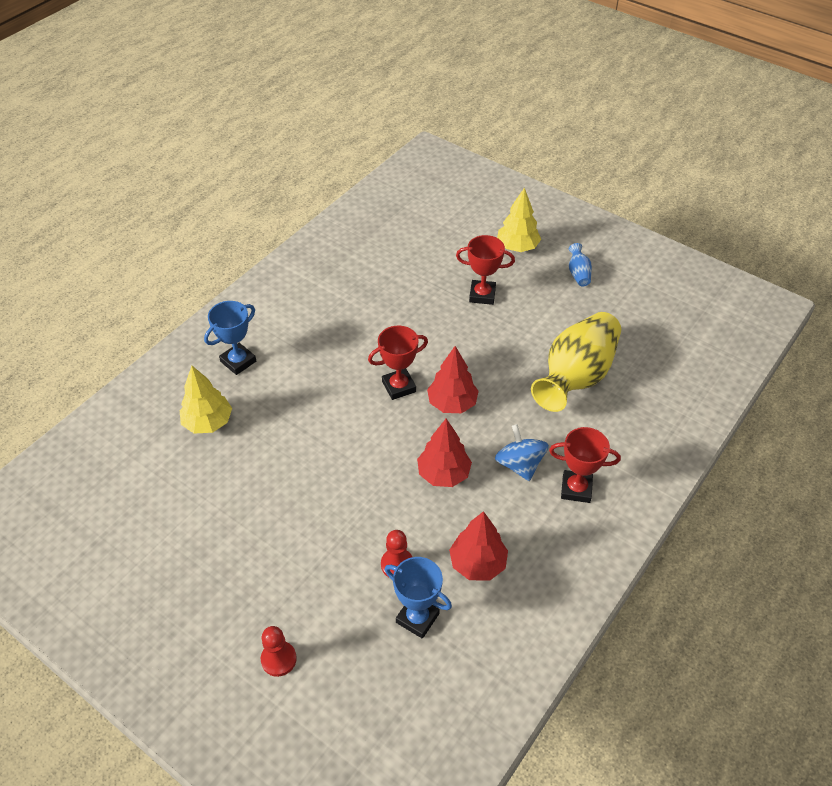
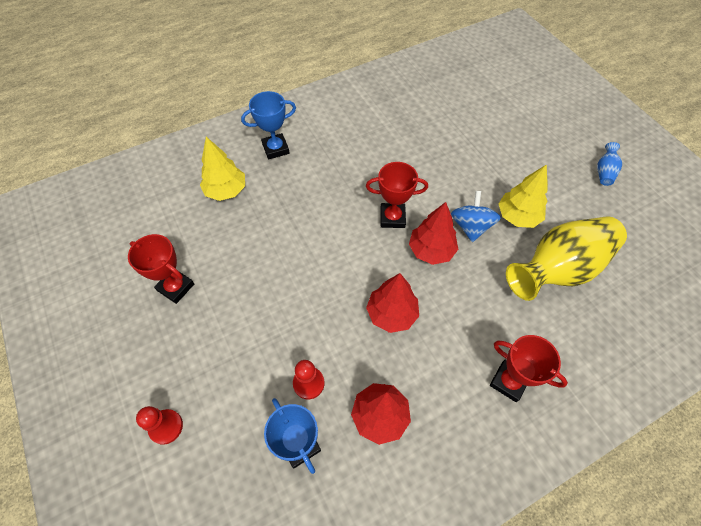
camera: 25 degrees right, 10 degrees up
(482, 295) = (505, 161): red trophy -> red trophy (176, 287)
(517, 247) = (557, 129): yellow tree -> yellow tree (517, 217)
(519, 464) = (465, 334): blue spinning top -> blue spinning top (471, 226)

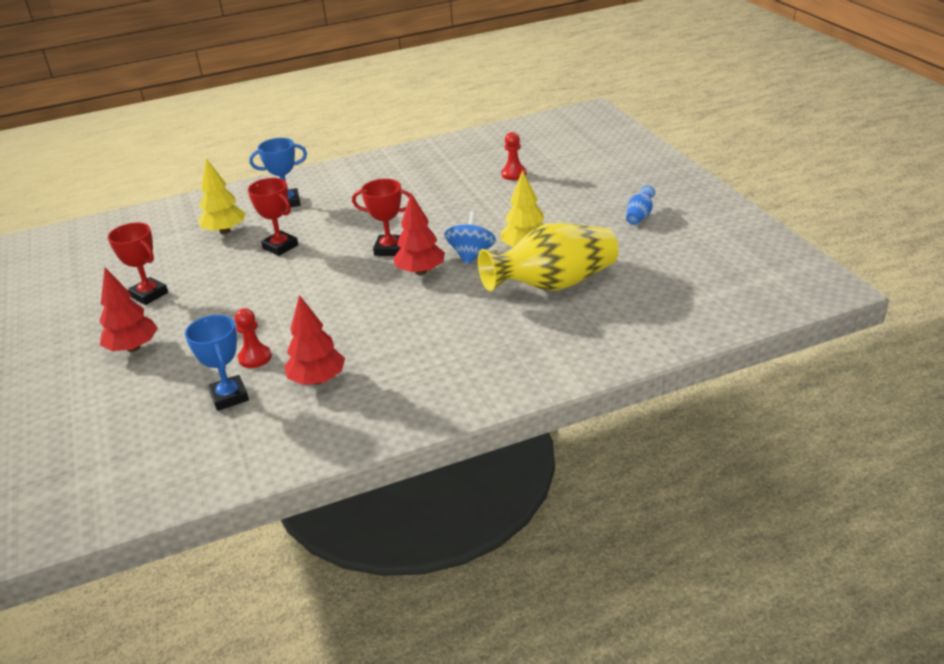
camera: 10 degrees right, 25 degrees down
(166, 427) = (104, 382): red pawn -> red pawn (514, 174)
(391, 314) = (359, 313): red tree -> red tree (133, 348)
(508, 382) = (462, 360): red trophy -> red trophy (280, 247)

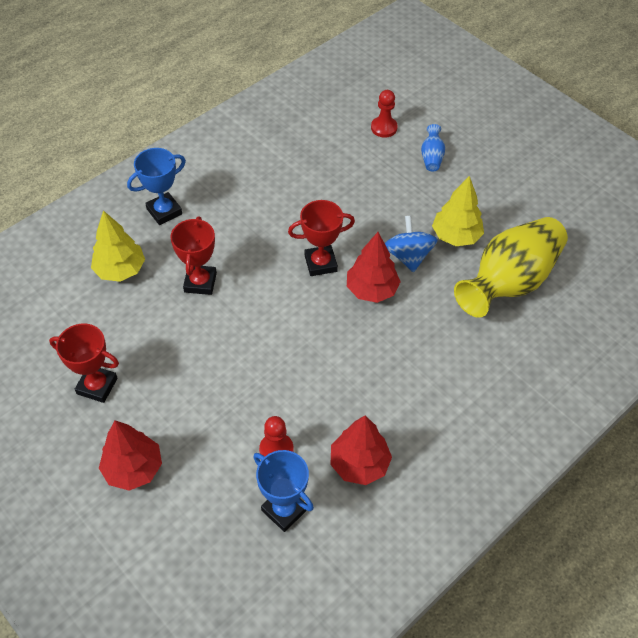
camera: 25 degrees left, 20 degrees up
(280, 247) = (200, 282): red trophy -> red trophy turned 75 degrees clockwise
(639, 216) = (537, 171): blue vase -> blue vase (431, 157)

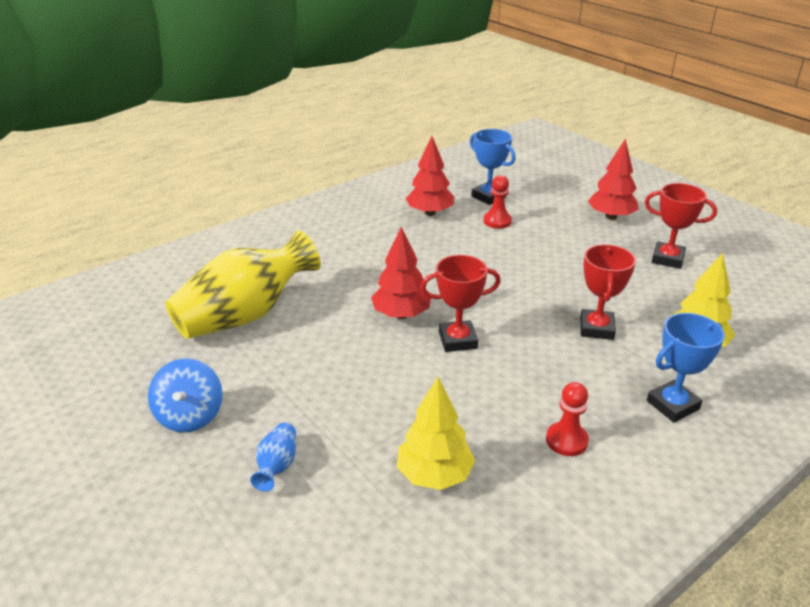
camera: 175 degrees left, 20 degrees down
(384, 128) = (341, 524): red pawn -> red pawn (566, 440)
(408, 256) = (351, 343): blue spinning top -> blue spinning top (190, 416)
(456, 236) = (286, 360): yellow tree -> yellow tree (434, 475)

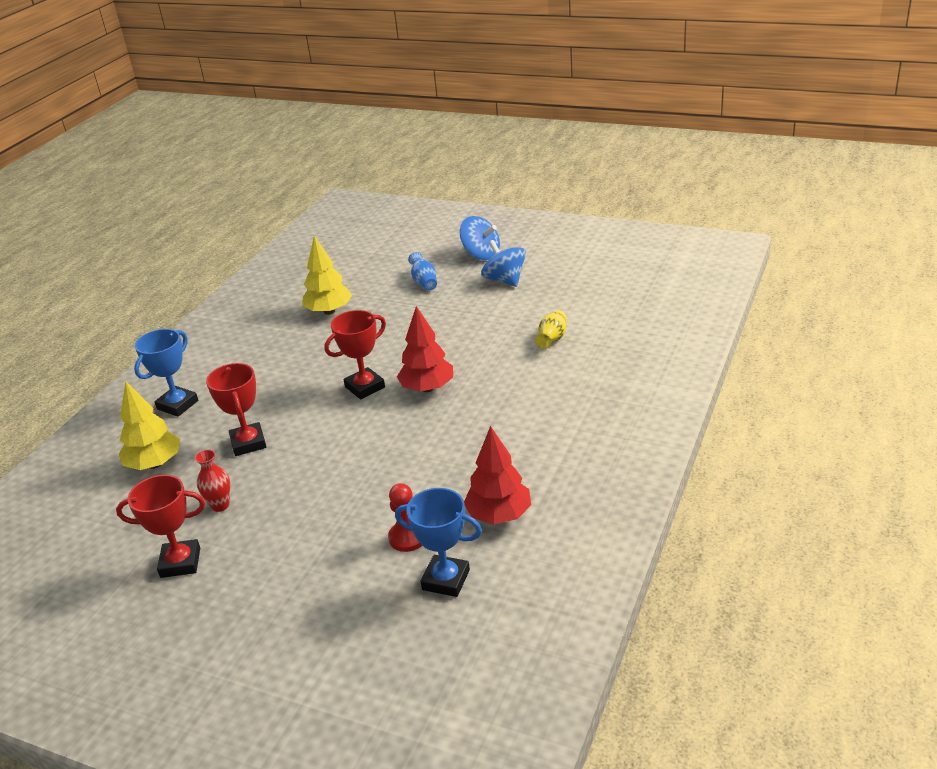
camera: 155 degrees right, 0 degrees up
(156, 484) = (481, 254): none -> blue spinning top
(245, 315) = (552, 339): yellow vase -> yellow vase, size x0.41
(566, 440) = (252, 356): red pawn -> none
(611, 217) = (261, 613): red tree -> none
(631, 285) = (220, 505): none -> red vase

